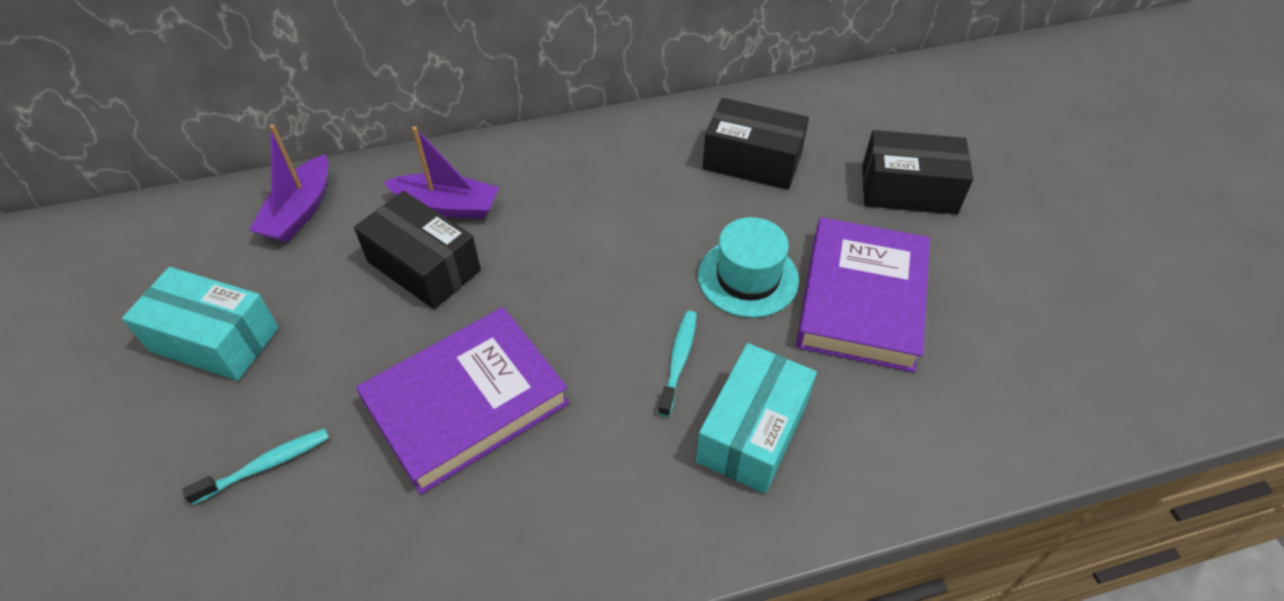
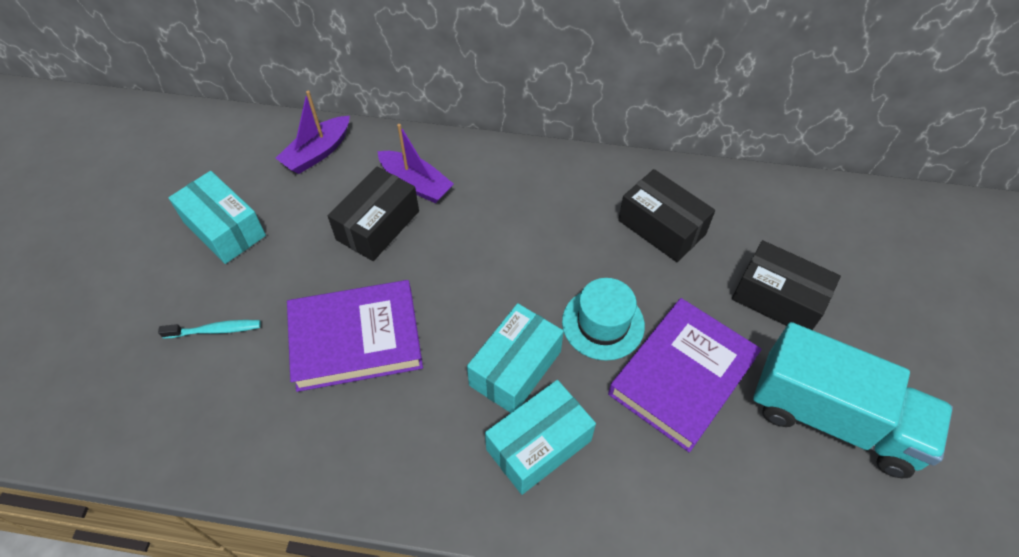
camera: 25 degrees right, 5 degrees up
(424, 266) = (378, 225): black box -> black box turned 60 degrees clockwise
(678, 360) = (515, 368): turquoise toothbrush -> turquoise box
(1029, 282) = (833, 418): none -> turquoise truck

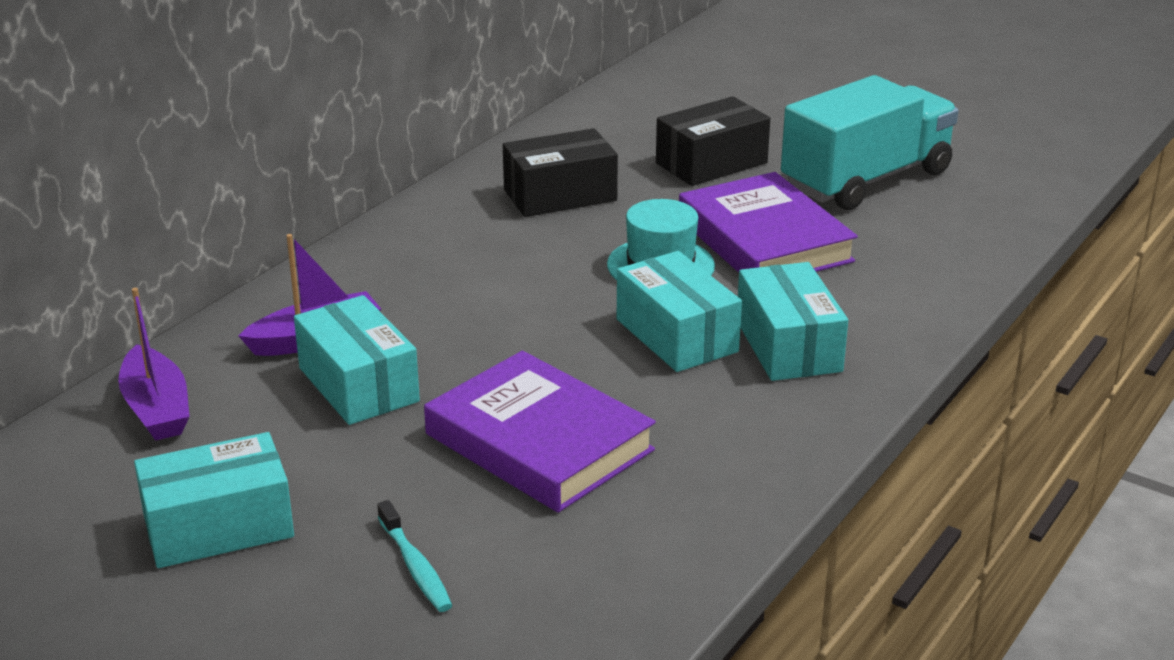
camera: 65 degrees left, 25 degrees down
(215, 330) = (415, 567): turquoise toothbrush -> turquoise toothbrush turned 135 degrees clockwise
(356, 339) = (539, 442): purple book -> purple book turned 60 degrees counterclockwise
(378, 225) = (358, 385): black box -> turquoise box

